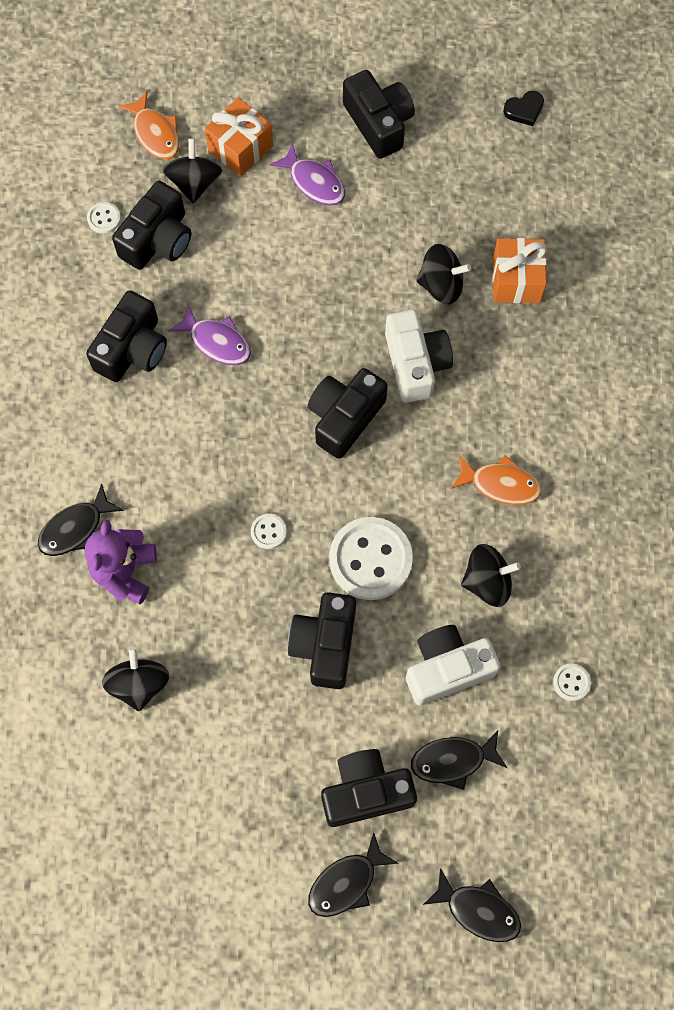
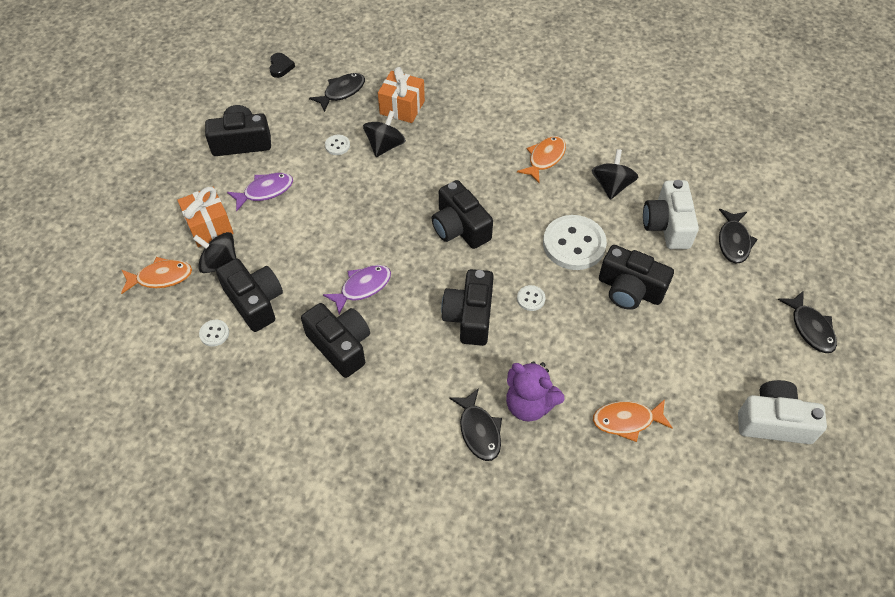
camera: 70 degrees left, 15 degrees down
(139, 684) = (627, 420): black spinning top -> orange fish
(366, 792) = (746, 297): black camera -> black camera (470, 316)
(415, 363) = (437, 176): white camera -> white camera (773, 422)
(478, 910) = (840, 259): black fish -> black fish (342, 92)
(571, 682) = (694, 165): white button -> white button (337, 145)

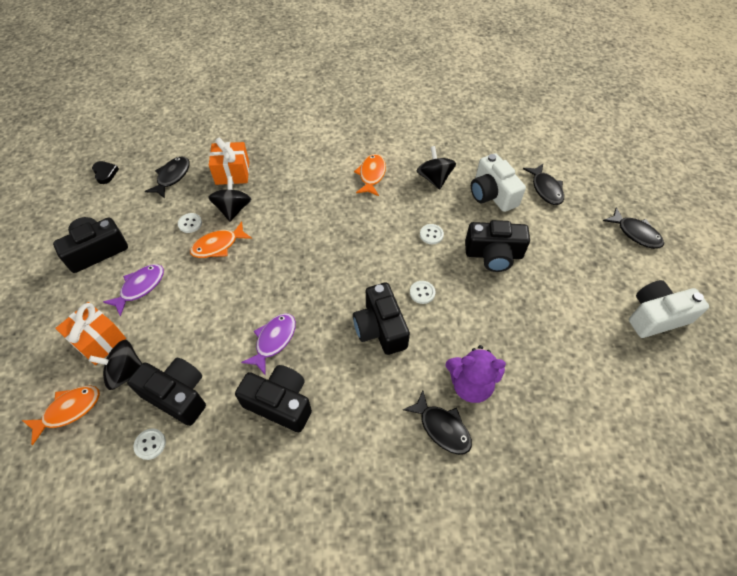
camera: 25 degrees left, 0 degrees up
(460, 227) = (332, 255): black camera -> none
(574, 244) = (431, 235): white button -> white button, size x0.43
(627, 420) = (553, 364): orange fish -> orange fish (218, 245)

